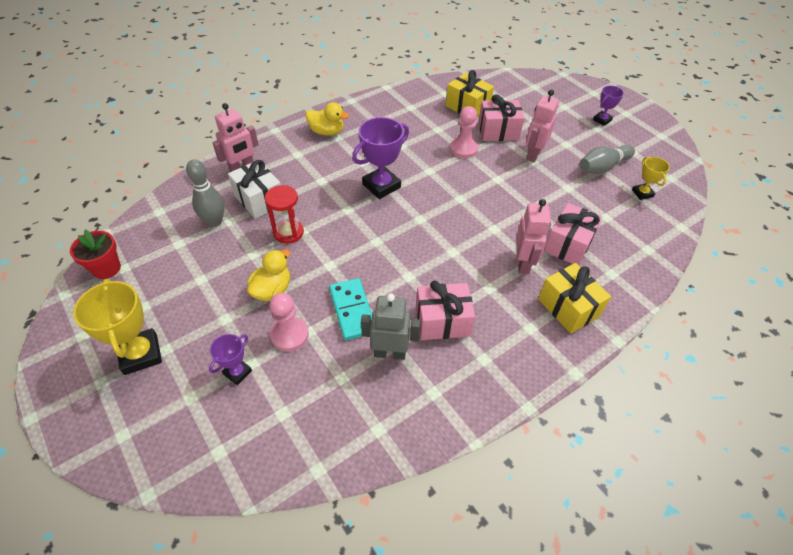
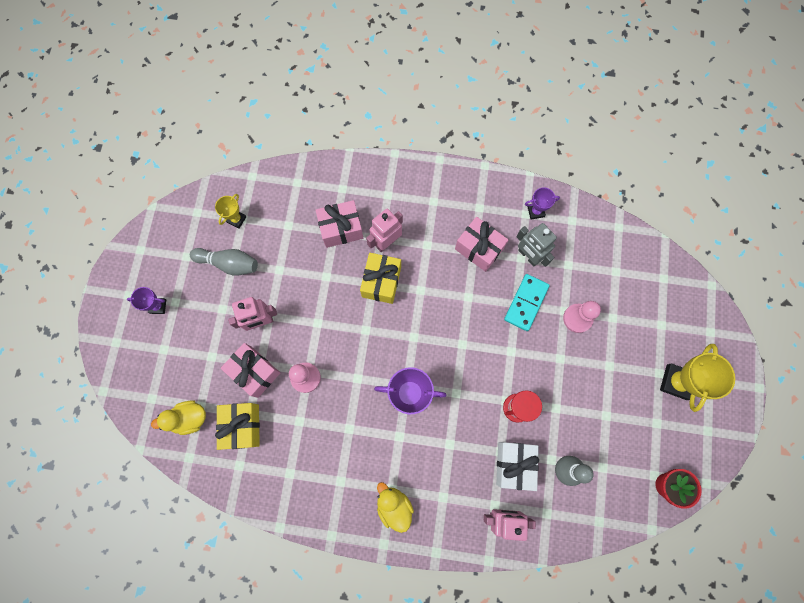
camera: 135 degrees left, 25 degrees up
(237, 372) = (625, 318): purple trophy -> purple trophy (535, 211)
(272, 290) = (564, 363): yellow duck -> yellow duck (189, 418)
(568, 307) = (396, 193): yellow gift -> yellow gift (381, 282)

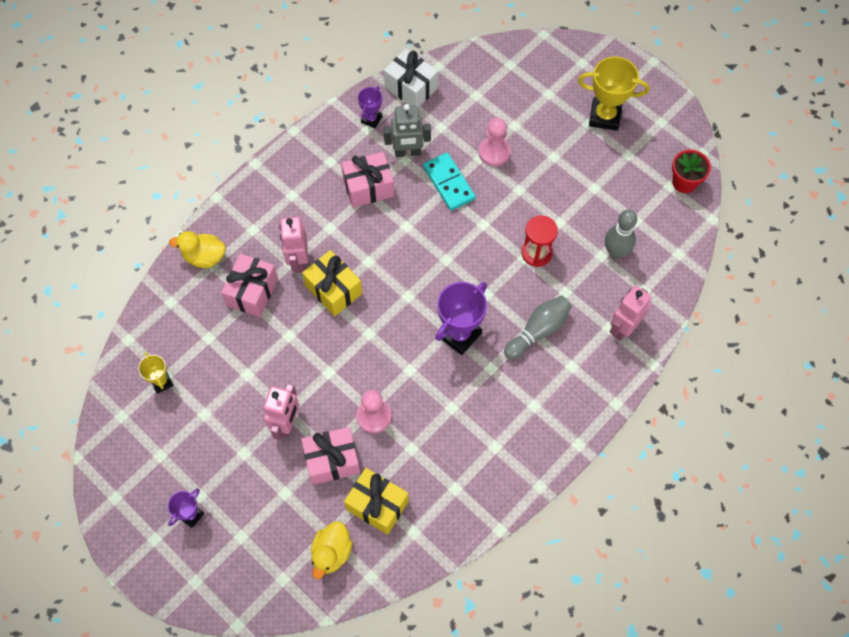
camera: 55 degrees left, 10 degrees down
(229, 264) = (202, 418): grey bowling pin -> grey bowling pin (538, 331)
(394, 506) = (550, 413): yellow duck -> yellow duck (204, 257)
(514, 464) = (584, 288): white gift -> white gift (411, 87)
(676, 382) = (605, 116): yellow trophy -> yellow trophy turned 45 degrees counterclockwise

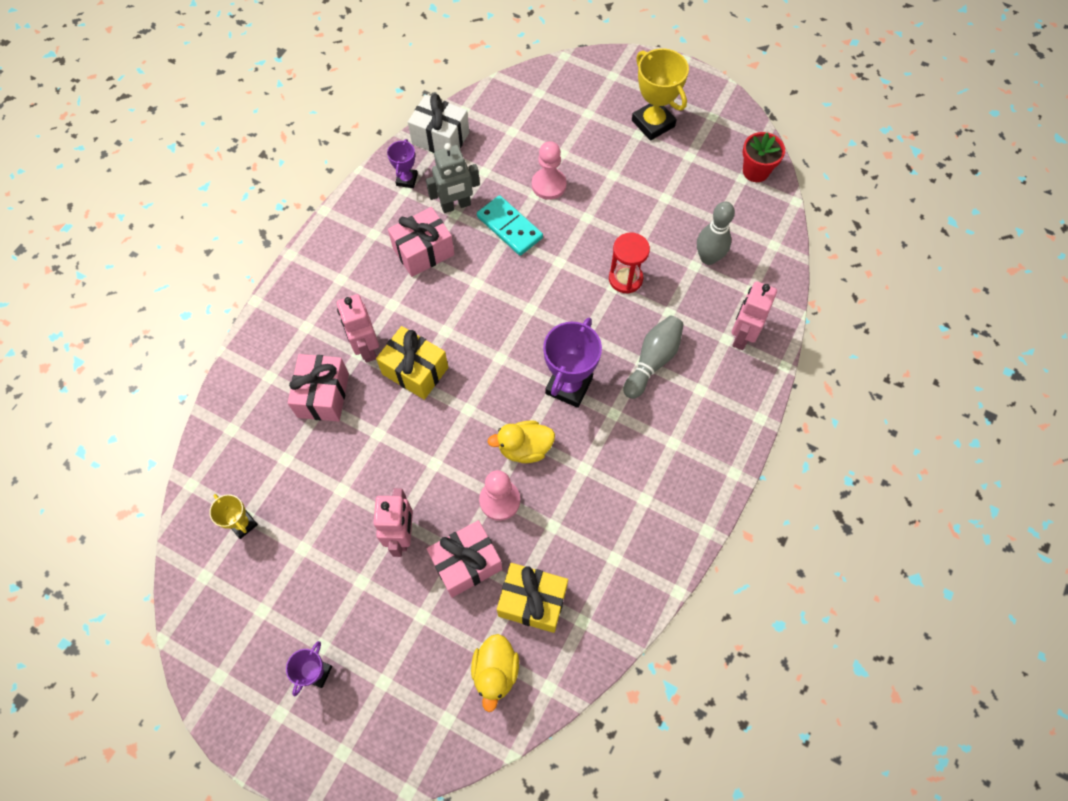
camera: 15 degrees left, 0 degrees up
(204, 257) = (258, 369): yellow duck -> yellow duck (524, 448)
(605, 116) = (653, 123): yellow trophy -> yellow trophy turned 60 degrees clockwise

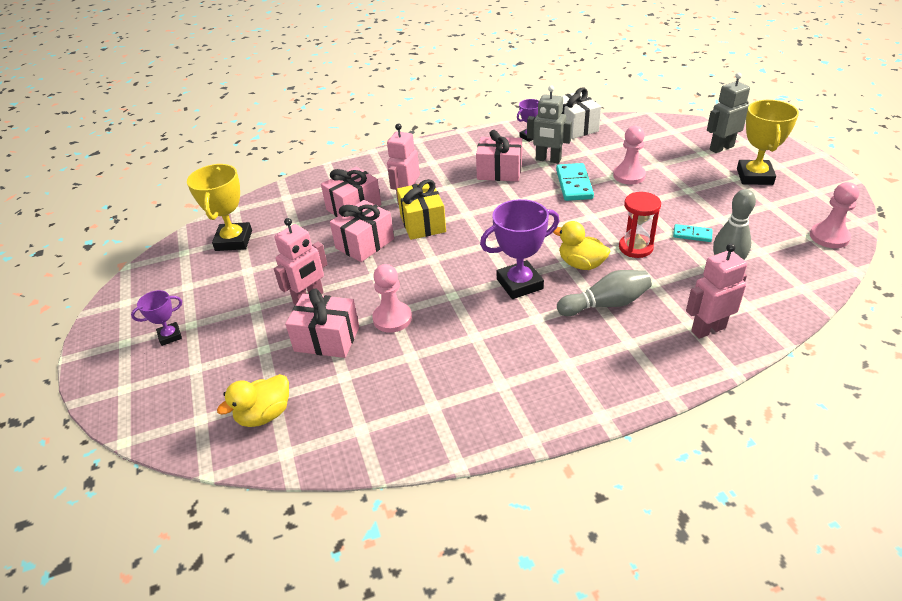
camera: 45 degrees right, 25 degrees down
(243, 524) = (234, 241): yellow trophy -> yellow trophy, size x1.80
(385, 434) = (365, 244): none -> pink gift
(524, 448) = (445, 300): yellow duck -> yellow duck (581, 264)
(532, 601) = (341, 390): yellow gift -> none
(598, 96) = (721, 148): none -> grey robot
(657, 233) = (692, 235): none -> turquoise domino
(755, 171) = (829, 237): red flower pot -> pink pawn

